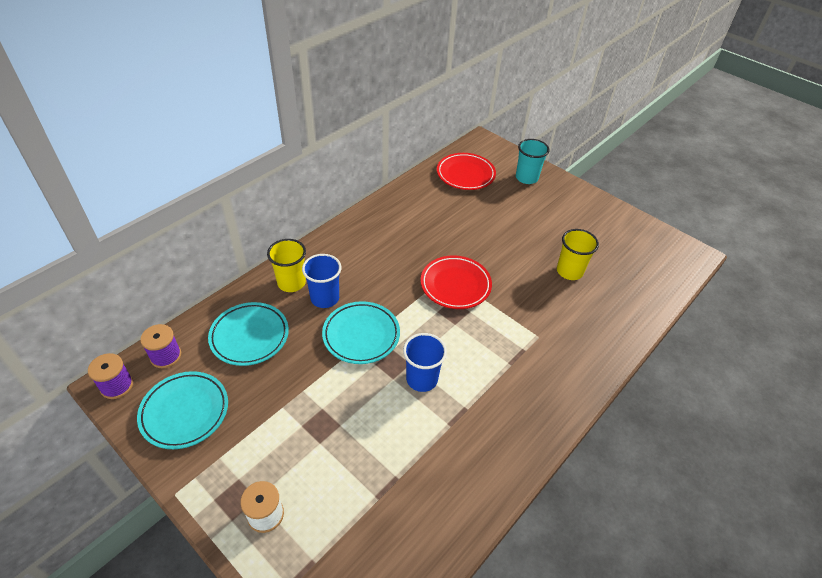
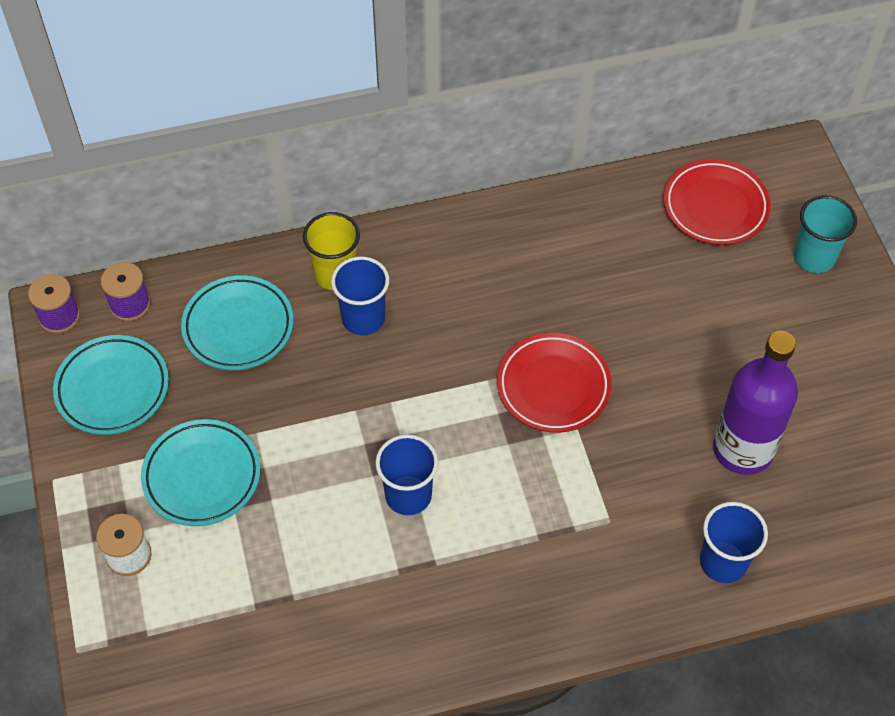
camera: 35 degrees right, 10 degrees up
(361, 335) = (374, 395): turquoise plate -> turquoise plate (202, 476)
(569, 271) = (743, 449): yellow cup -> purple bottle
(607, 328) = (723, 562): none -> blue cup

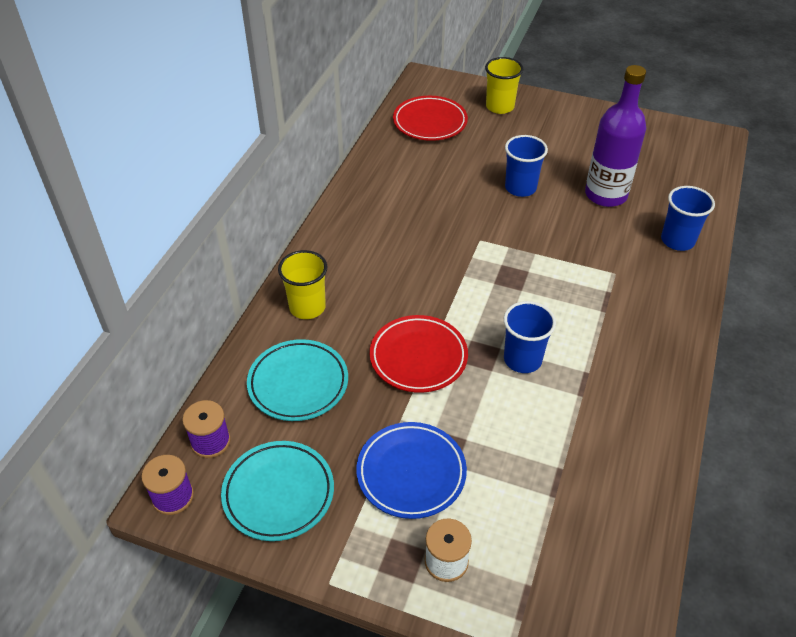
camera: 55 degrees left, 10 degrees down
(202, 476) = (411, 473): turquoise plate -> blue plate
(363, 318) = (358, 311): blue cup -> blue cup (520, 188)
(553, 386) = (495, 248): red plate -> red plate (418, 357)
(814, 257) = (500, 107): turquoise cup -> yellow cup

